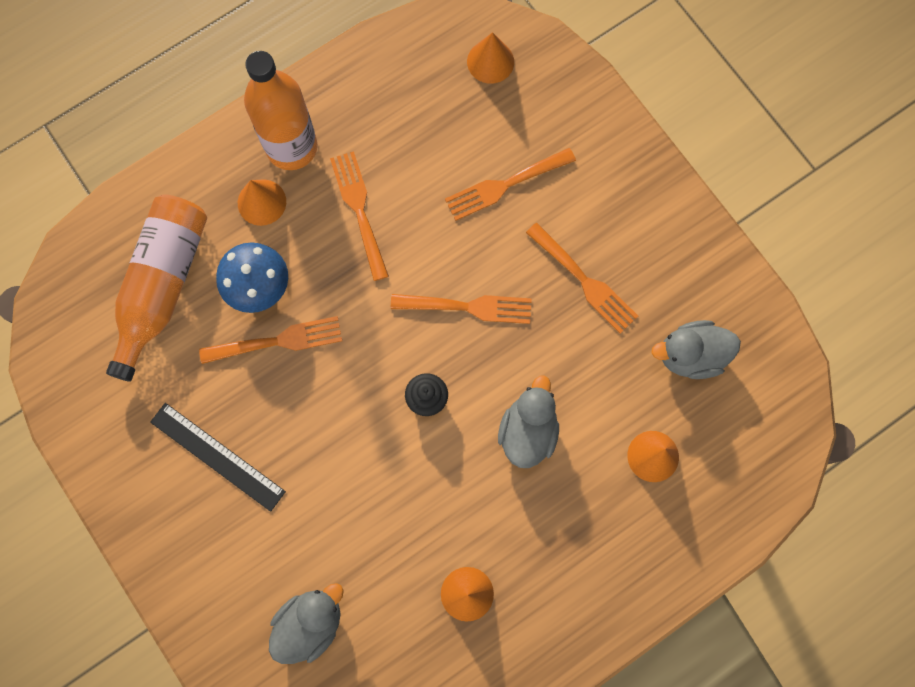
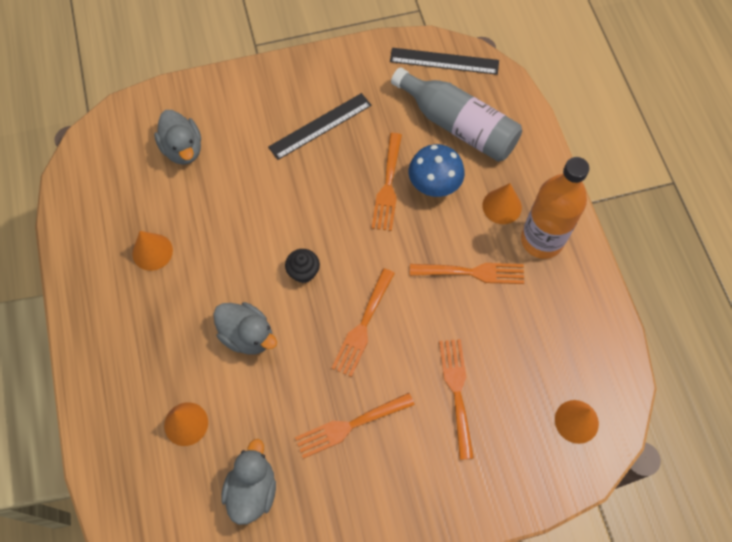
camera: 110 degrees right, 10 degrees down
(66, 333) = (444, 61): none -> black ruler
(162, 285) = (458, 125): orange bottle -> grey bottle

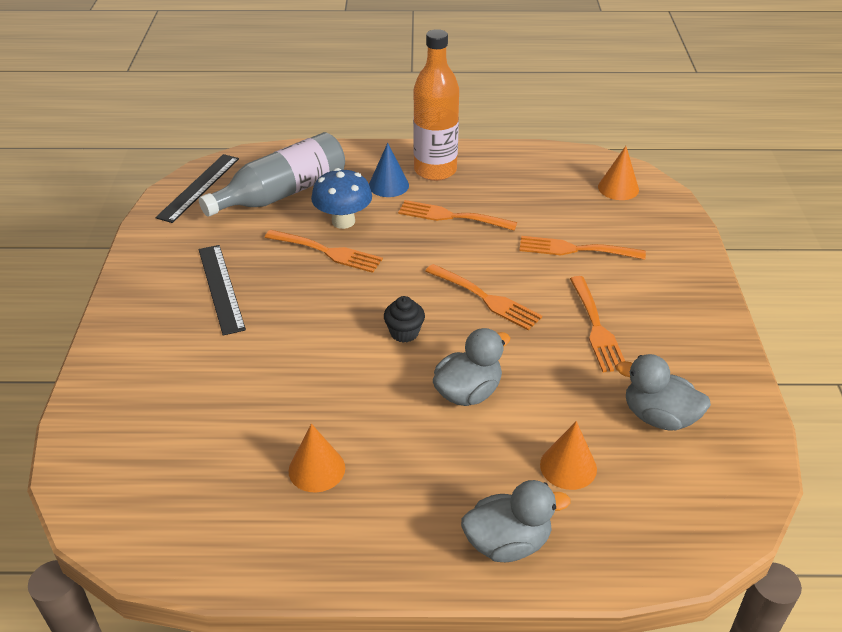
camera: 75 degrees left, 25 degrees down
(183, 149) = (176, 416): grey duck -> grey duck (507, 543)
(472, 272) = (452, 216): orange fork -> orange fork turned 90 degrees counterclockwise
(502, 206) = (388, 185): orange cone -> blue cone

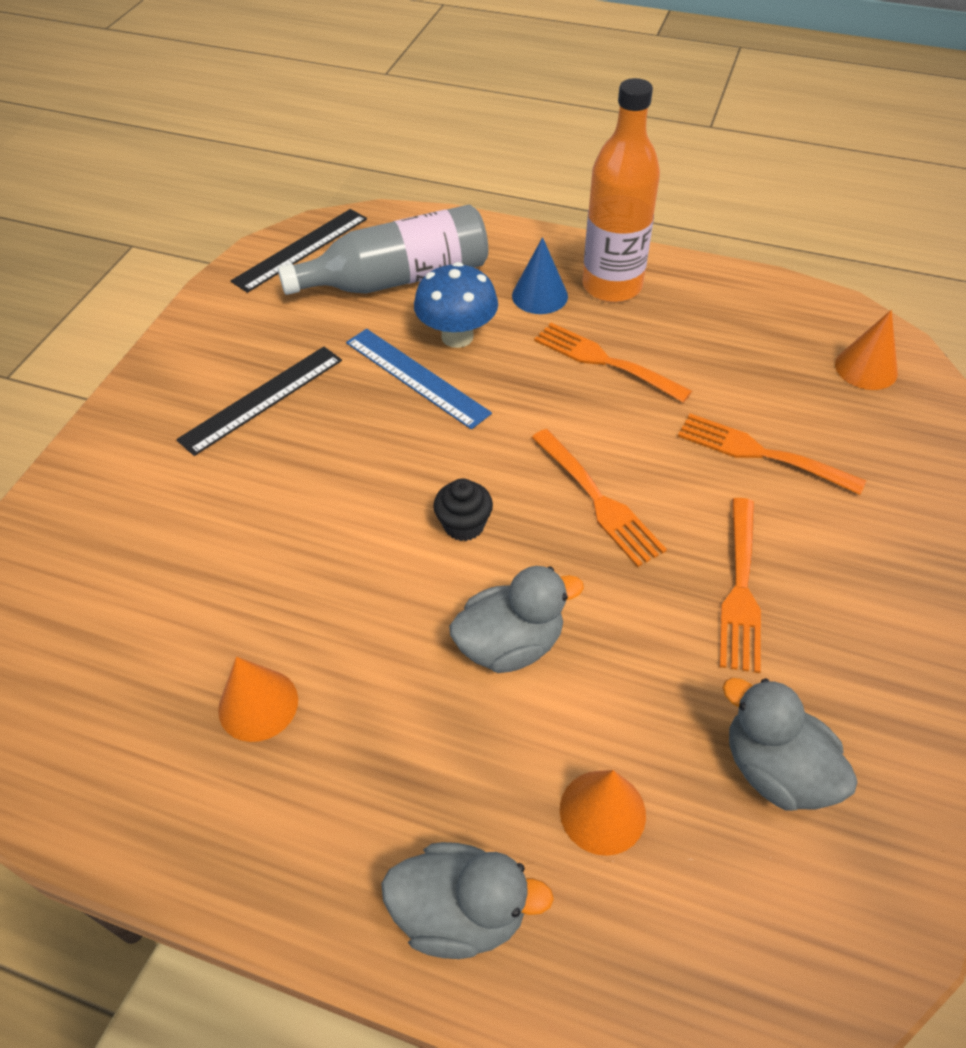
camera: 20 degrees right, 10 degrees up
(221, 288) = (262, 399): black ruler -> black ruler turned 45 degrees clockwise
(327, 252) = (416, 377): orange fork -> blue ruler

